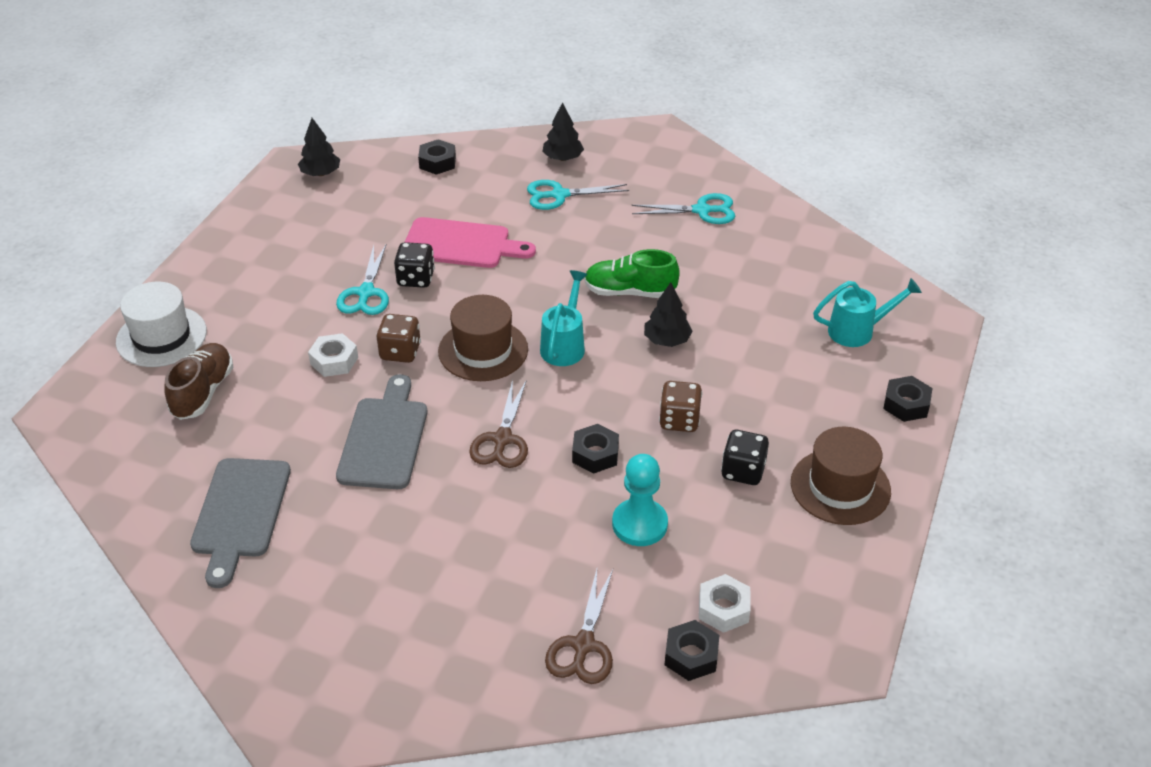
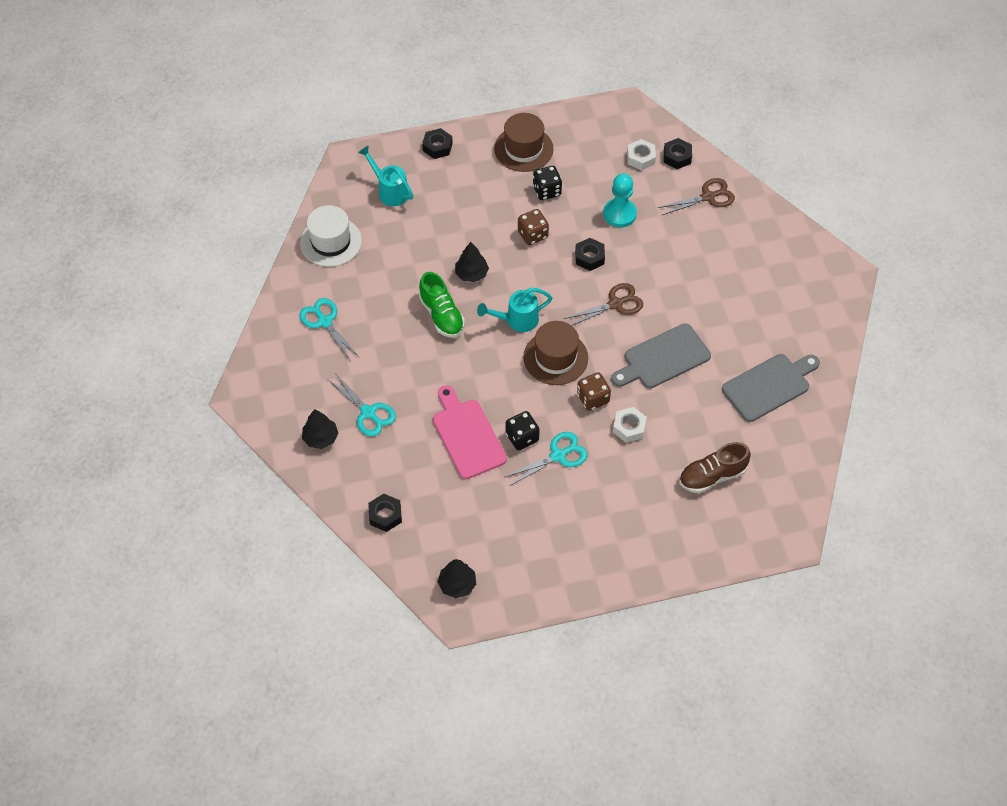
camera: 125 degrees left, 15 degrees up
(161, 336) = (692, 540): white hat -> white hat (331, 242)

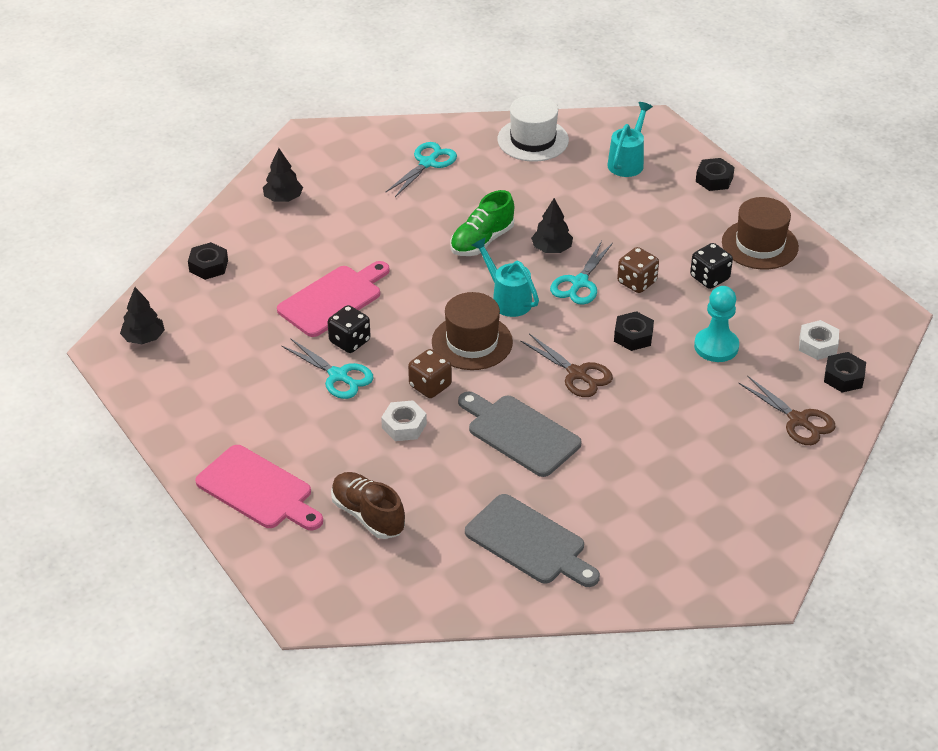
camera: 70 degrees right, 15 degrees down
(368, 412) = (329, 222): turquoise scissors -> turquoise scissors (579, 283)
(662, 541) = (258, 490): none -> pink cutting board

